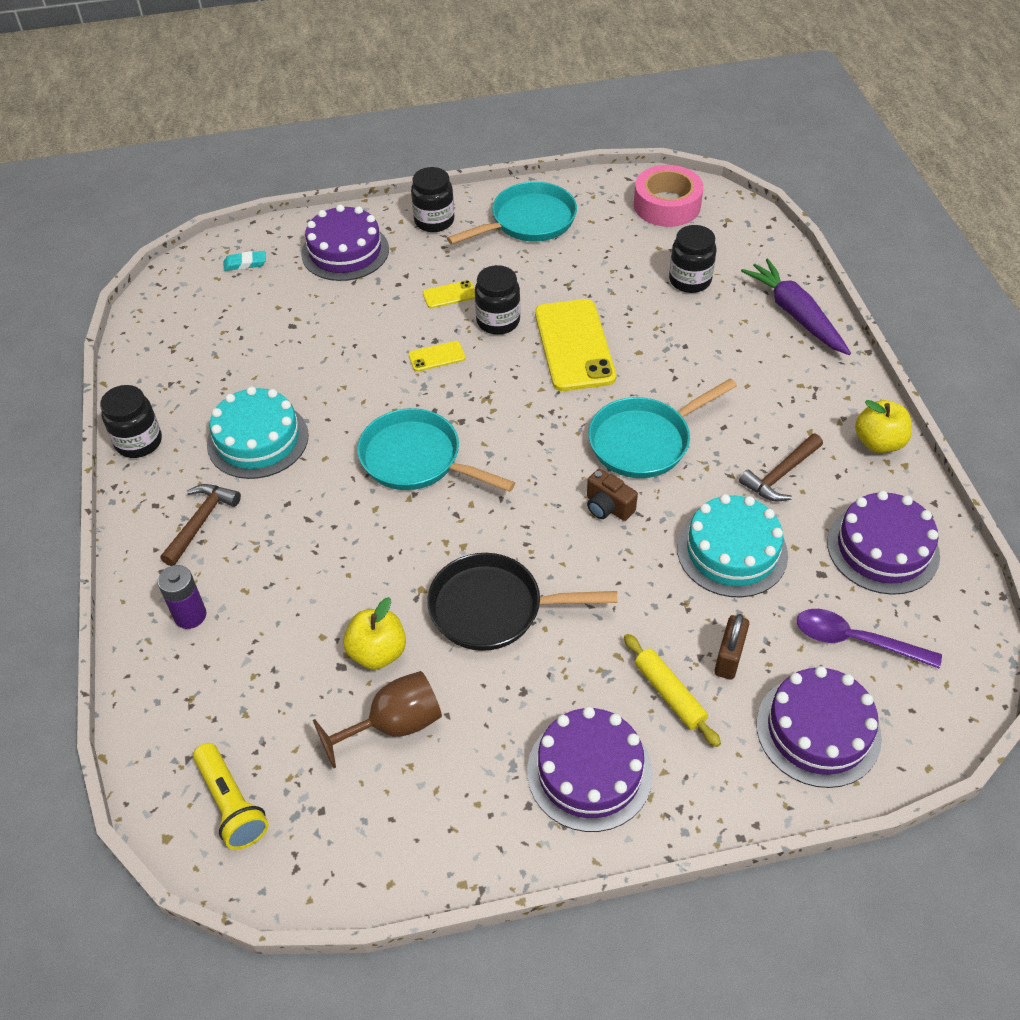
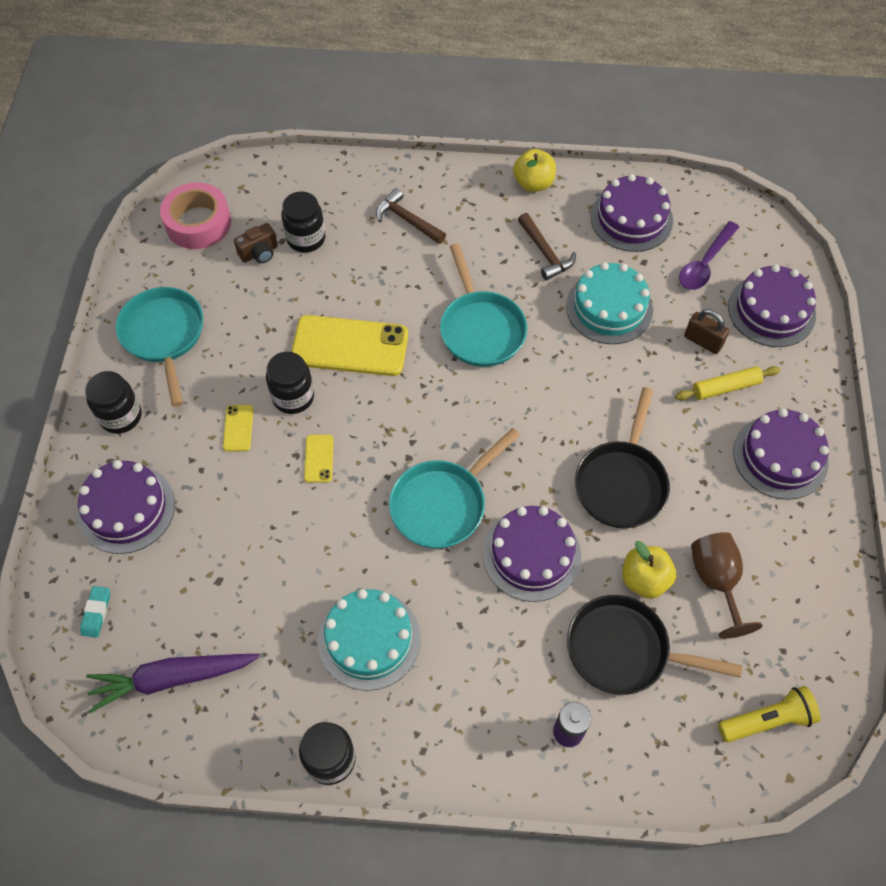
camera: 75 degrees left, 10 degrees up
(201, 522) = (459, 708): brown hammer -> brown hammer (407, 220)
(289, 648) = (624, 650): none -> black pan
(380, 544) = (531, 554): none -> purple cake
(608, 507) = (542, 375): brown camera -> brown camera (259, 253)
(795, 314) = (379, 183): purple carrot -> purple carrot (172, 678)

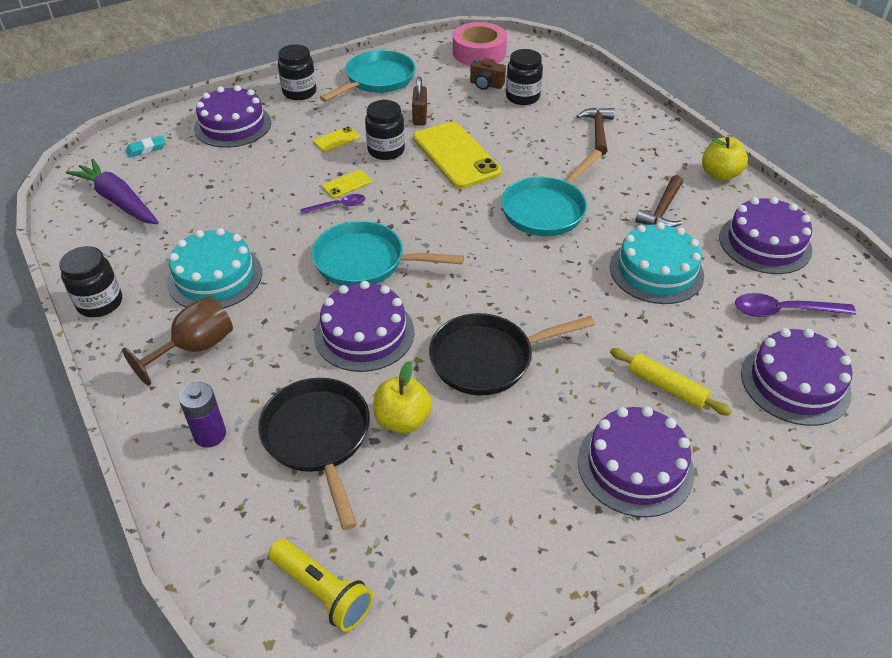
camera: 55 degrees right, 15 degrees down
(346, 484) = (338, 206): none -> purple spoon
(703, 341) = (697, 347): brown padlock -> brown padlock (420, 117)
(716, 581) = (446, 476): brown goblet -> brown goblet (195, 348)

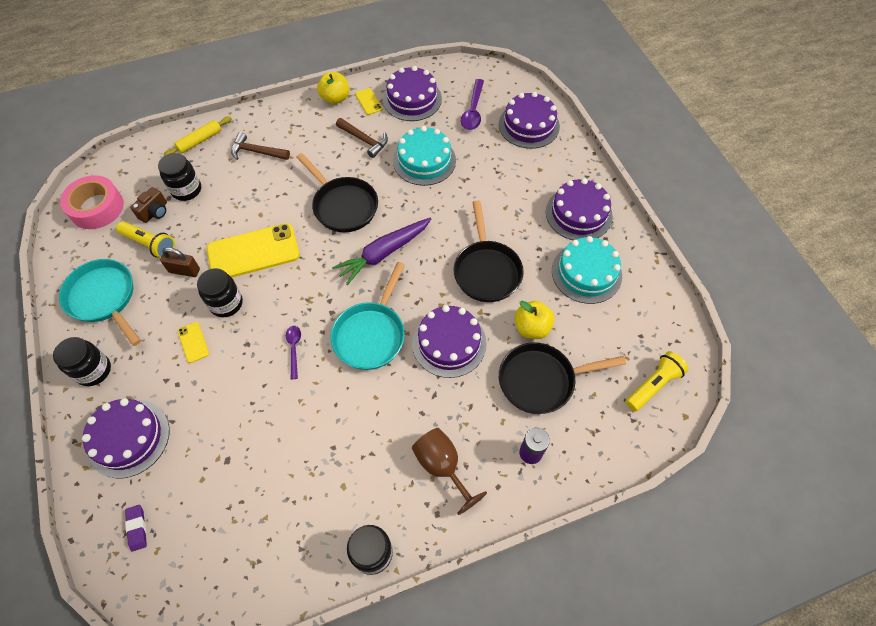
camera: 80 degrees left, 15 degrees up
(119, 201) = (222, 550): purple carrot -> purple carrot (384, 253)
(146, 149) = (137, 528): turquoise eraser -> purple eraser
(215, 277) = (361, 452): turquoise cake -> turquoise cake (586, 273)
(347, 184) = (265, 339): yellow phone -> yellow phone (368, 101)
(445, 90) = (150, 244): none -> yellow flashlight
(546, 209) = (343, 206): turquoise pan -> black pan
(666, 387) = (523, 183): yellow rolling pin -> yellow rolling pin (200, 140)

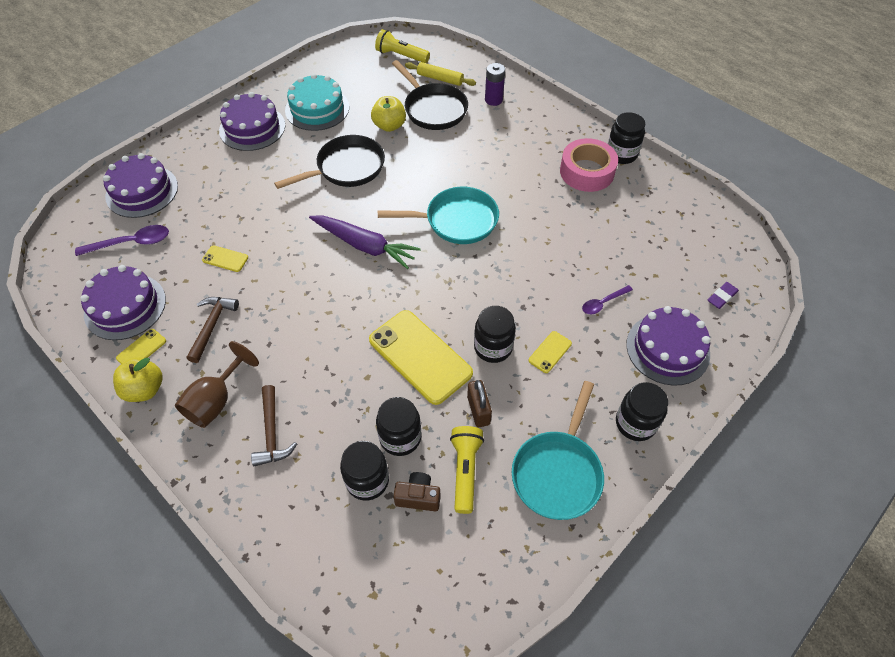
camera: 115 degrees left, 5 degrees down
(97, 208) = (446, 579): pink tape -> pink tape (587, 172)
(200, 140) = (277, 517): yellow rolling pin -> yellow rolling pin (440, 79)
(201, 217) = (400, 437): none -> black jar
(294, 349) = (505, 268): purple spoon -> purple spoon (603, 303)
(343, 206) = (320, 304): black pan -> none
(424, 160) = (225, 259): turquoise cake -> yellow phone
(442, 466) = (536, 139): brown goblet -> brown goblet (216, 400)
(449, 343) = (433, 168): purple cake -> none

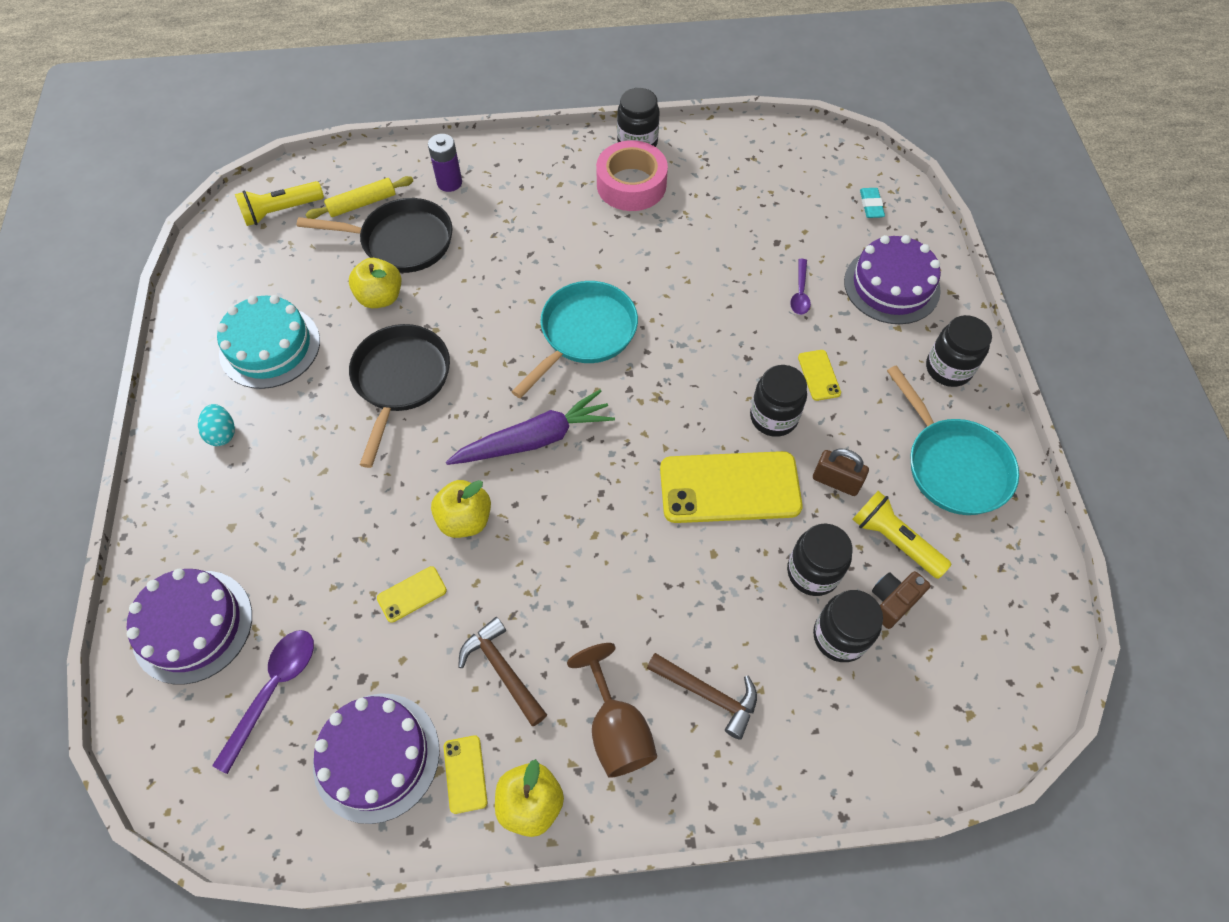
camera: 50 degrees left, 5 degrees up
(252, 128) = (222, 433): purple cake -> turquoise egg
(287, 250) = (465, 519): none -> yellow apple
(722, 297) = (871, 205): purple eraser -> turquoise eraser

